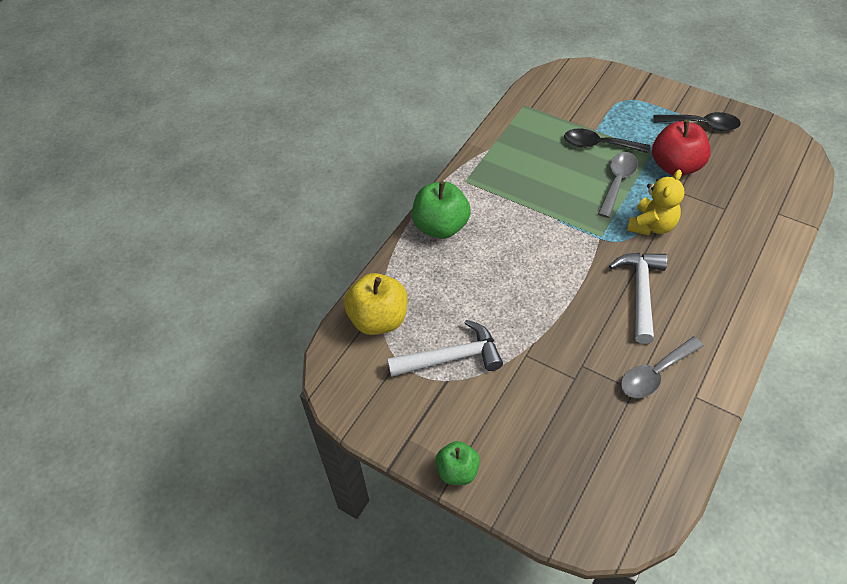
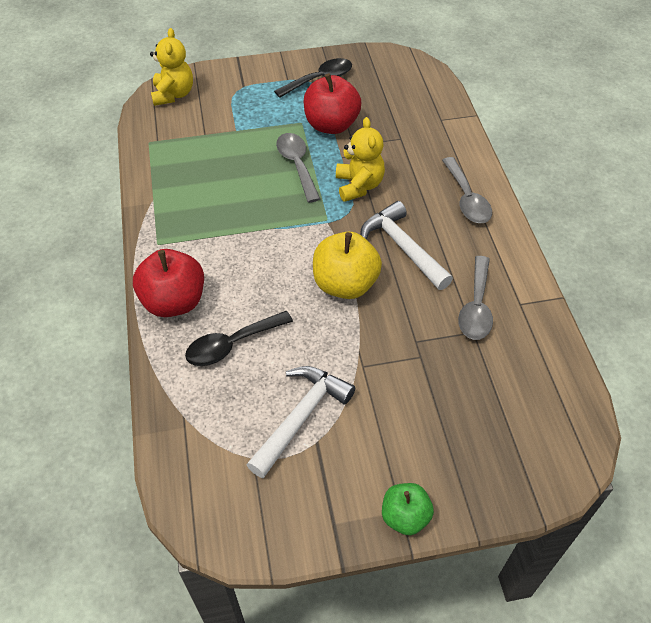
camera: 45 degrees left, 0 degrees up
(378, 319) = (196, 433): yellow apple -> yellow apple (345, 284)
(441, 227) = (174, 301): green apple -> red apple
(573, 78) = (173, 94): none -> yellow teddy bear
(599, 145) = (251, 141): black spoon -> black spoon (232, 344)
(734, 289) = (466, 199): none -> grey spoon

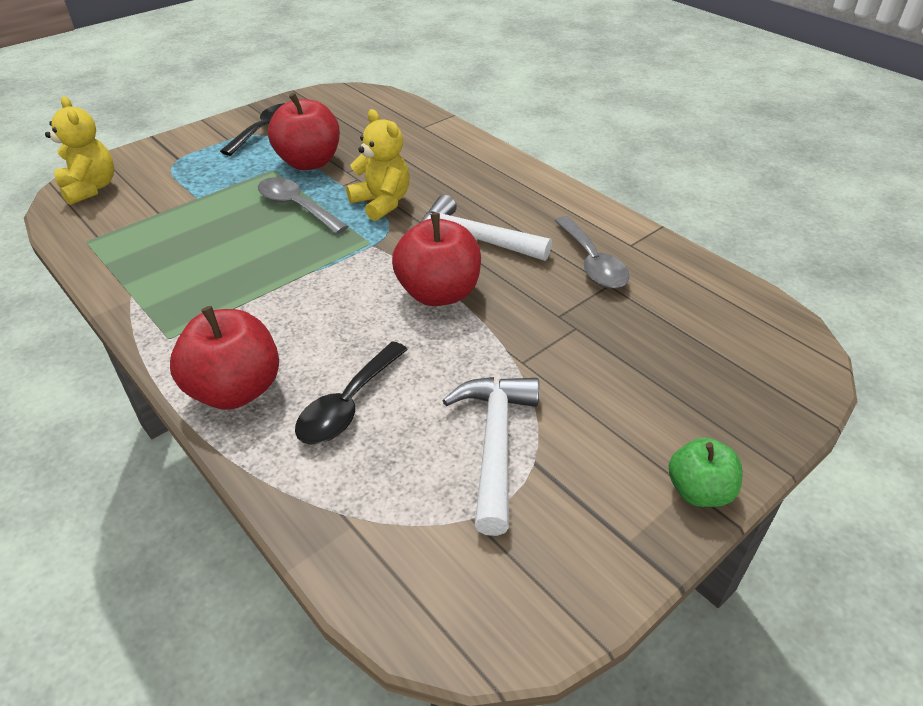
camera: 30 degrees left, 10 degrees down
(345, 284) = (438, 293): yellow apple -> red apple
(466, 199) = (503, 179): grey spoon -> none

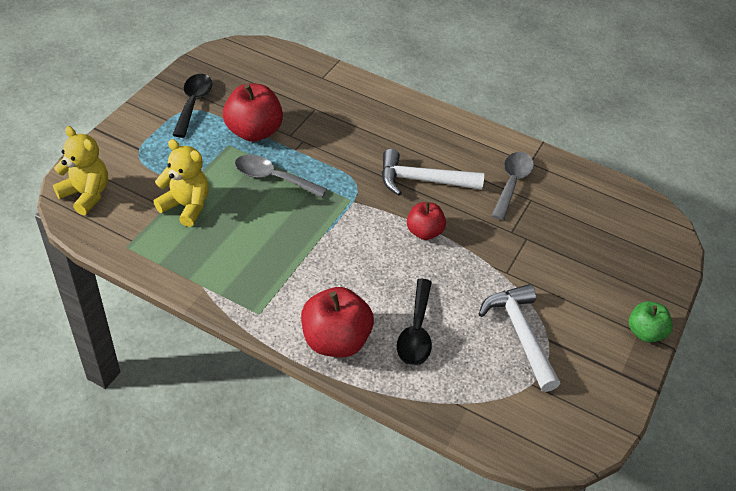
camera: 25 degrees left, 5 degrees up
(382, 203) = (336, 161): yellow teddy bear -> yellow teddy bear (186, 206)
(438, 293) = (424, 232): red apple -> red apple, size x0.61
(592, 262) = (512, 183): grey spoon -> grey spoon turned 120 degrees counterclockwise

